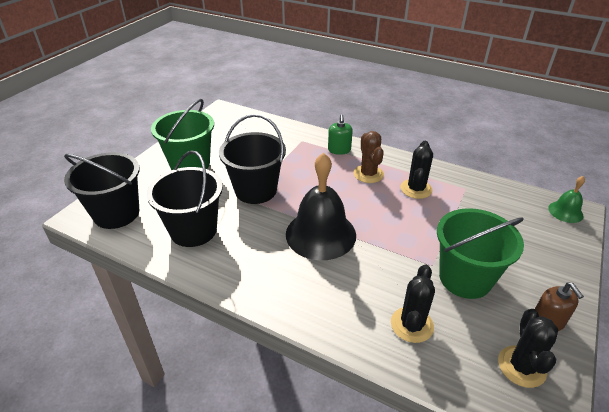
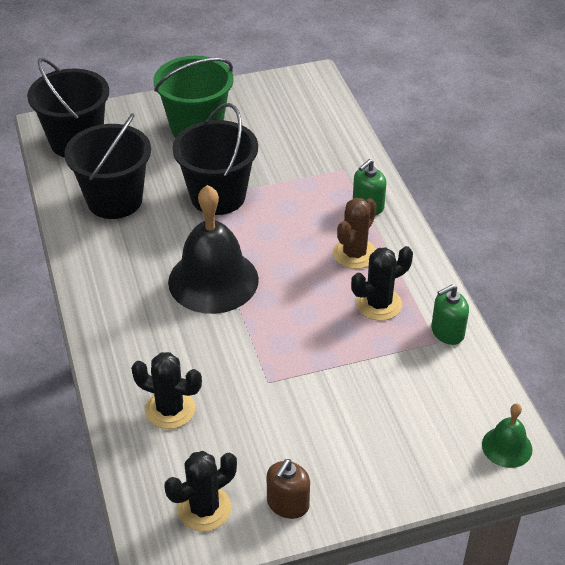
camera: 45 degrees right, 5 degrees up
(412, 325) = (170, 409): black cactus -> black cactus turned 45 degrees clockwise
(462, 181) = (447, 332): none -> green soap dispenser
(465, 278) = (278, 415): green bucket -> none

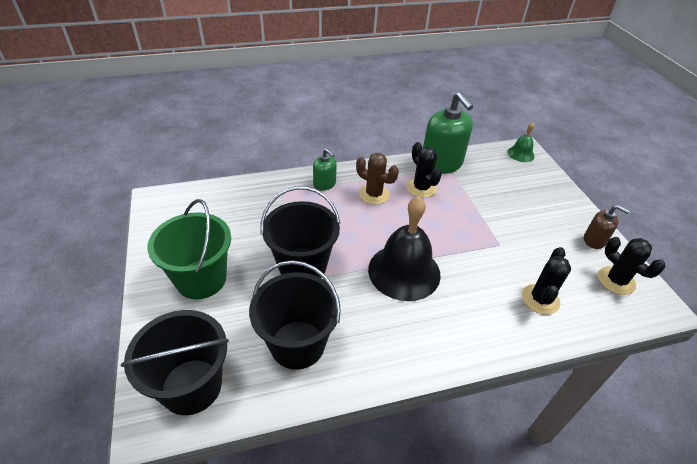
camera: 90 degrees left, 0 degrees up
(447, 332) = (441, 163): green soap dispenser -> green soap dispenser, size x1.93

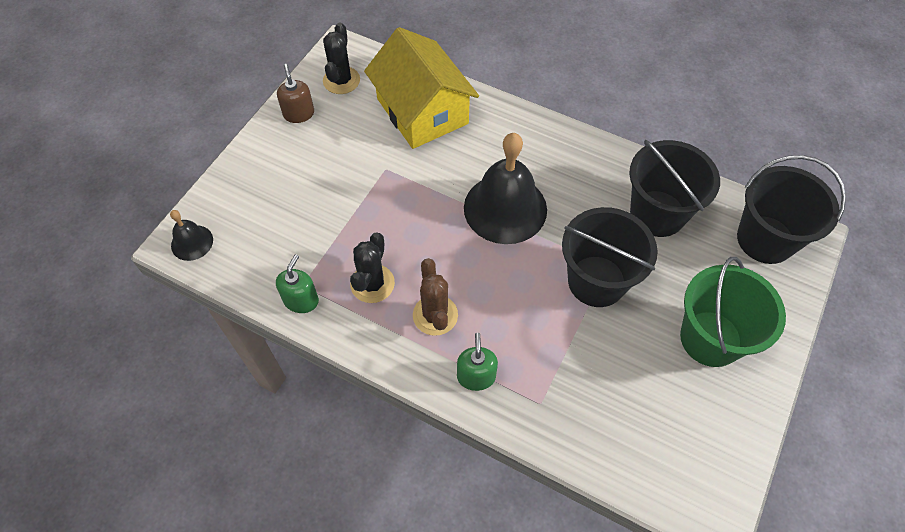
camera: 135 degrees left, 15 degrees up
(441, 163) = (301, 300): green soap dispenser -> green soap dispenser, size x0.52
(521, 154) = (192, 242): green bell -> black bell
(540, 299) = (422, 111): black cactus -> yellow house

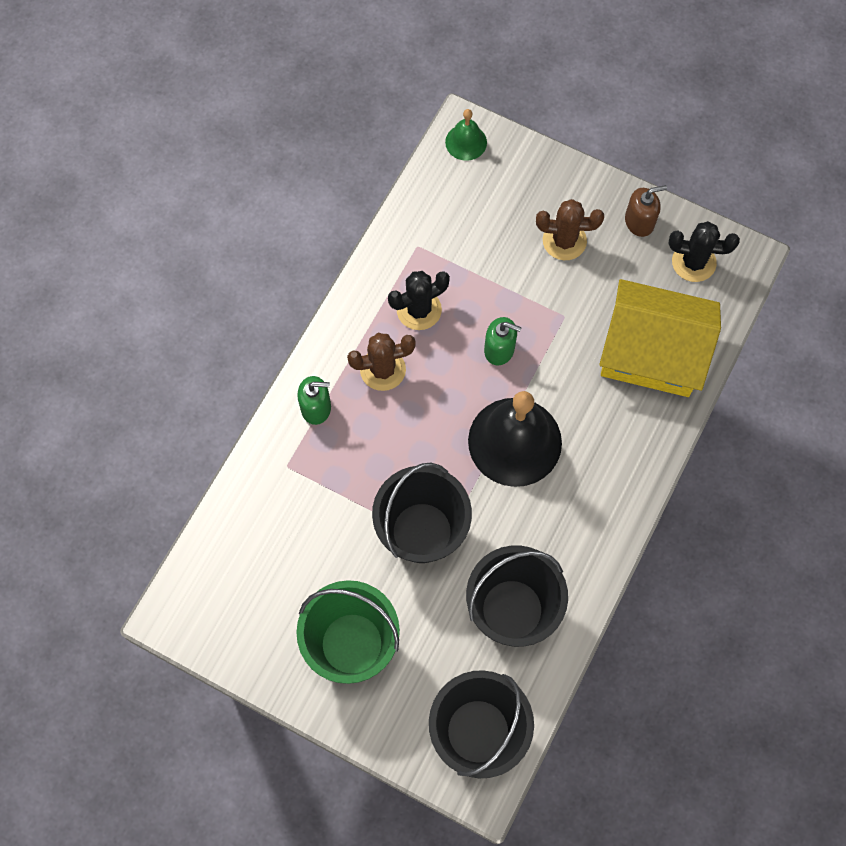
camera: 90 degrees right, 10 degrees up
(192, 242) = (466, 142): black bell -> green bell
(301, 300) = (400, 246): green soap dispenser -> green soap dispenser (499, 349)
(311, 167) = (564, 241): none -> brown cactus
(372, 284) = (419, 310): black cactus -> black cactus turned 45 degrees counterclockwise
(422, 111) = (651, 352): yellow house -> yellow house turned 45 degrees clockwise

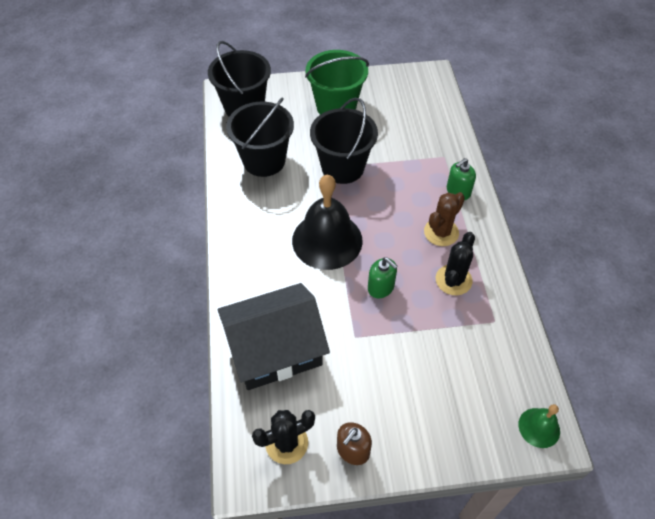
camera: 145 degrees right, 15 degrees down
(499, 349) = (381, 287): green soap dispenser -> green soap dispenser turned 120 degrees counterclockwise
(564, 241) = (398, 394): brown cactus -> none
(651, 352) = (275, 349): yellow house -> black house

